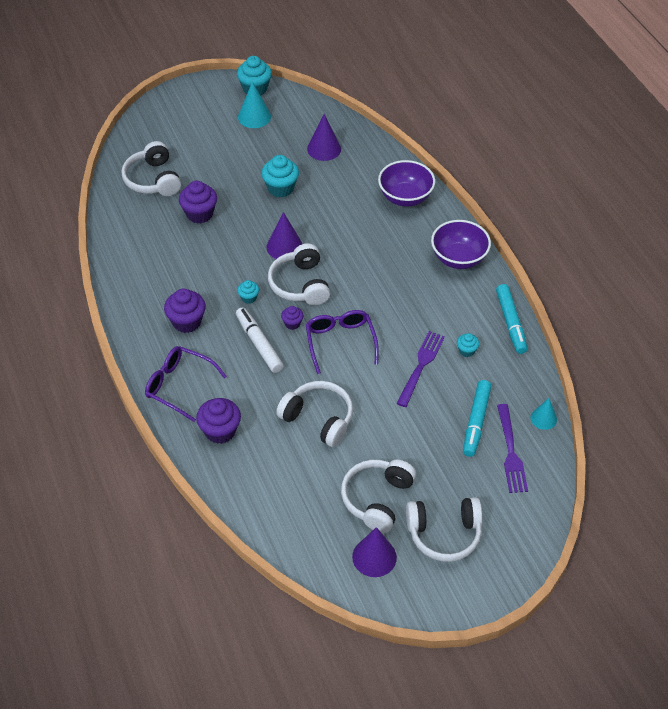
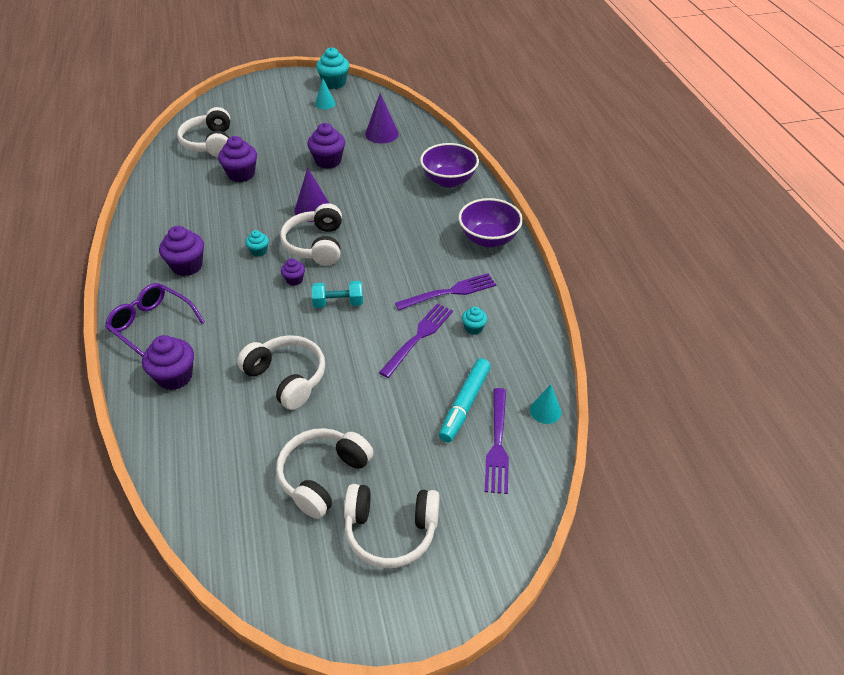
camera: 10 degrees right, 5 degrees down
(254, 117) = (325, 103): turquoise cone -> turquoise cone, size x0.65
(259, 344) = (252, 295): white marker -> none
(280, 188) = (328, 161): turquoise cupcake -> purple cupcake
(340, 342) = (338, 303): purple glasses -> turquoise dumbbell
(374, 557) = (296, 547): purple cone -> none
(436, 318) = (449, 292): none -> purple fork
(510, 323) = (530, 306): turquoise marker -> none

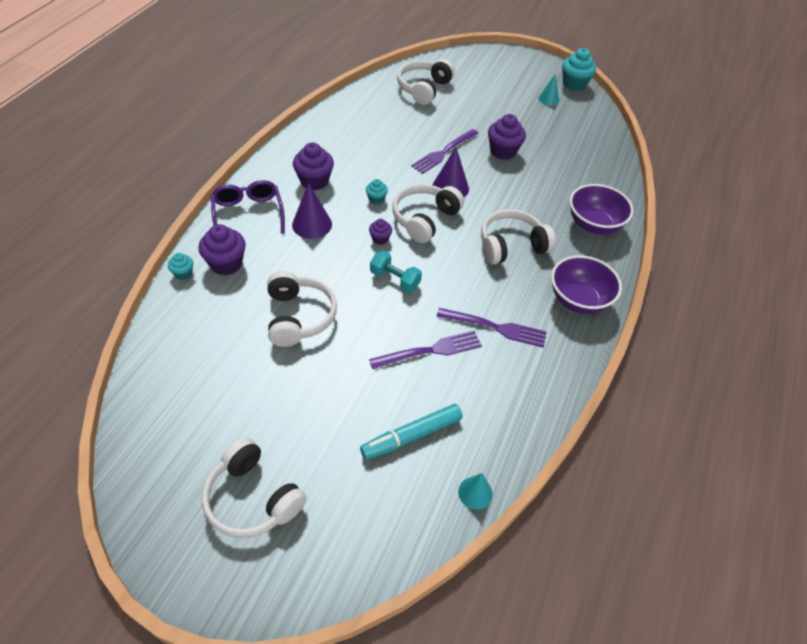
camera: 35 degrees right, 5 degrees up
(241, 174) = (423, 127): purple cupcake -> none
(323, 476) = (248, 415): white headphones -> white headphones (511, 246)
(381, 134) = (573, 150): purple cone -> purple cone (312, 224)
(473, 328) = (485, 373): turquoise cupcake -> turquoise cupcake (183, 273)
(497, 443) = (405, 491): purple fork -> purple fork (444, 152)

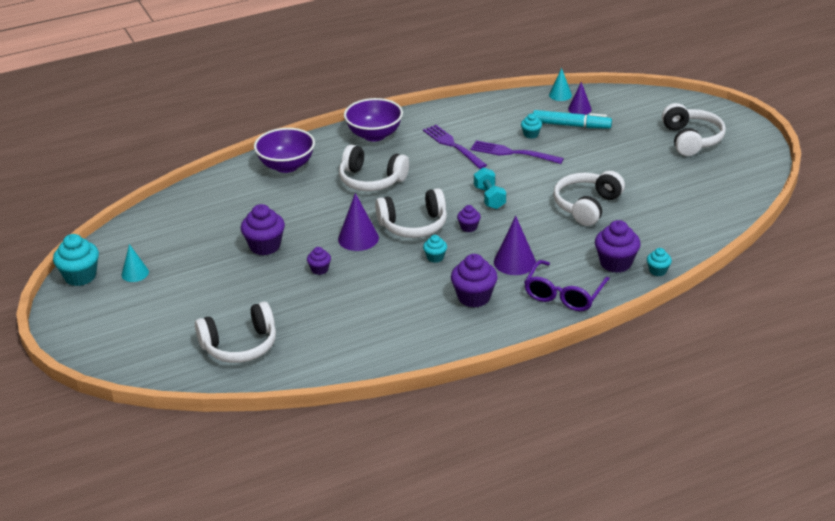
camera: 135 degrees left, 15 degrees down
(428, 476) = (579, 109): none -> purple cone
(439, 391) = (531, 134): none -> turquoise cupcake
(444, 152) = (319, 269): purple fork -> purple cupcake

